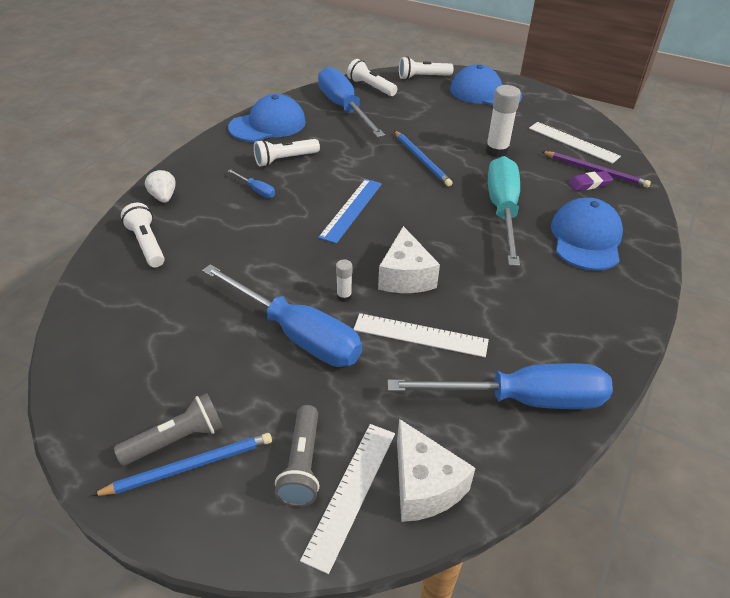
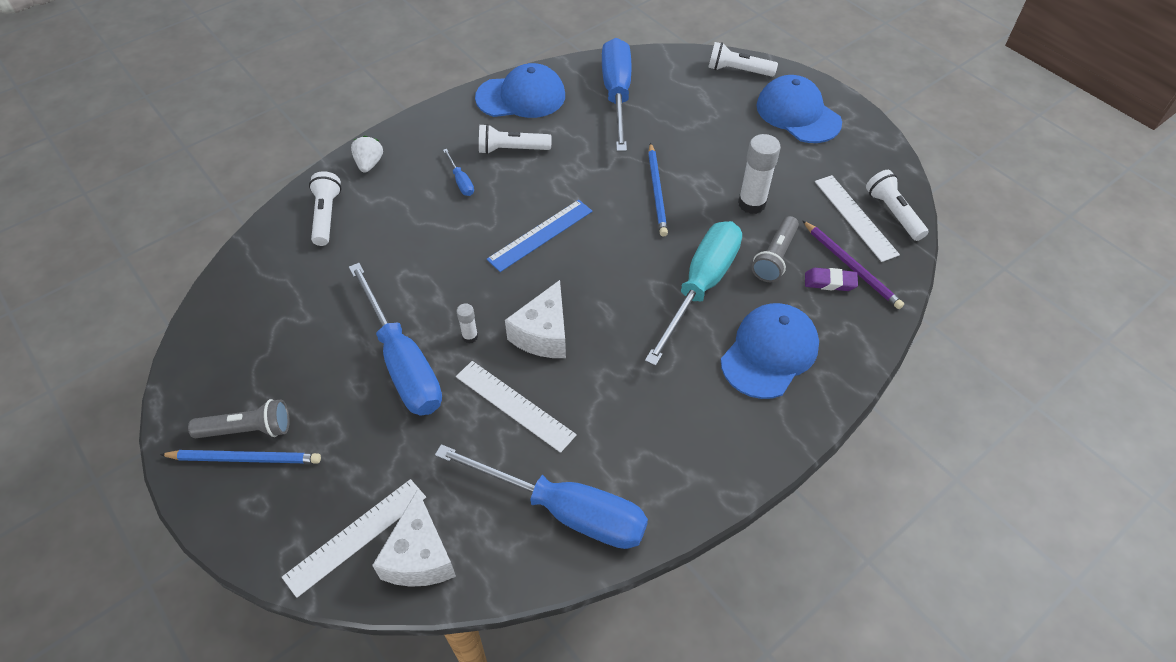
camera: 25 degrees right, 10 degrees up
(302, 465) = (332, 494): grey flashlight -> grey flashlight (774, 257)
(371, 87) = (666, 71): white flashlight -> white flashlight (893, 213)

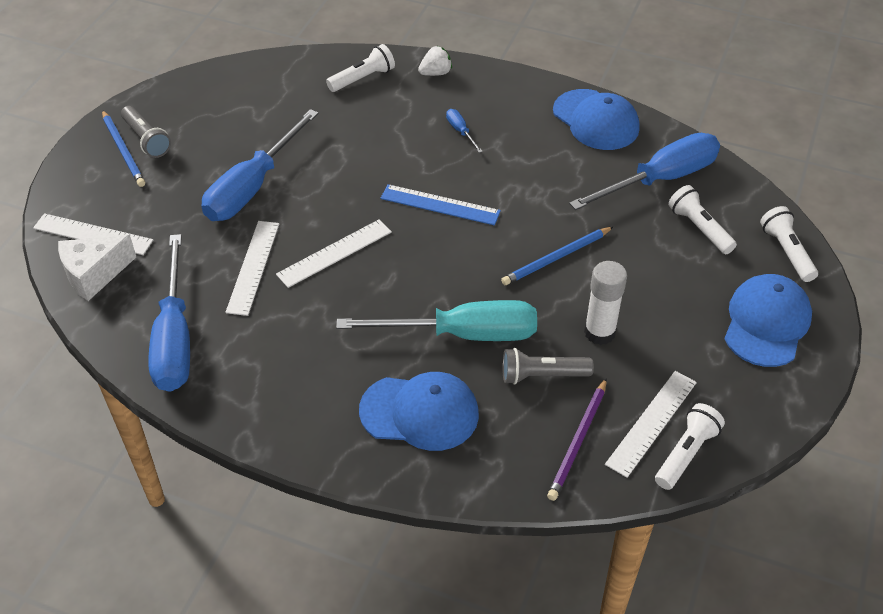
camera: 60 degrees right, 5 degrees down
(461, 181) = (460, 131): blue screwdriver -> blue screwdriver turned 120 degrees clockwise
(470, 336) = (302, 212): white glue stick -> none
(511, 149) = (525, 143): white flashlight -> white flashlight (699, 228)
(543, 334) = (334, 253): white cheese -> white ruler
(830, 282) = (543, 430): purple eraser -> none

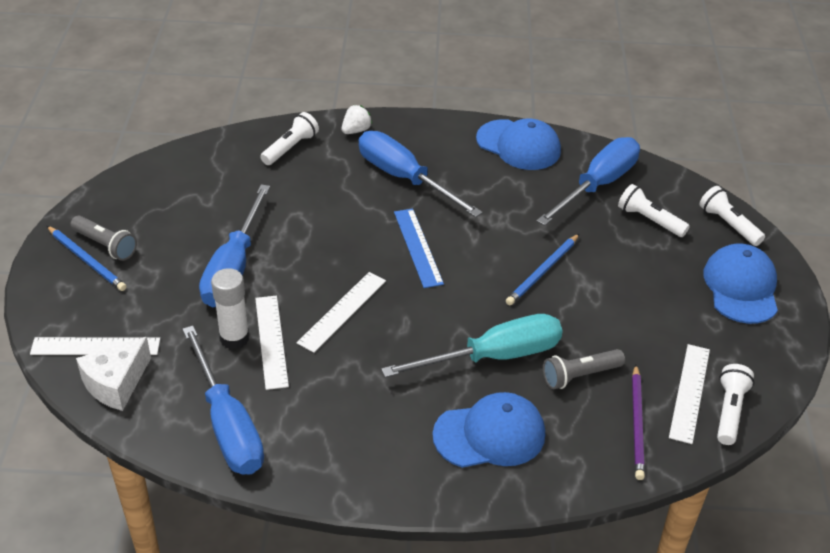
camera: 20 degrees left, 5 degrees down
(440, 205) = (418, 247): blue ruler -> blue ruler turned 75 degrees clockwise
(460, 131) = (404, 178): blue screwdriver -> blue screwdriver, size x2.47
(599, 332) = (610, 327): white glue stick -> white glue stick (234, 338)

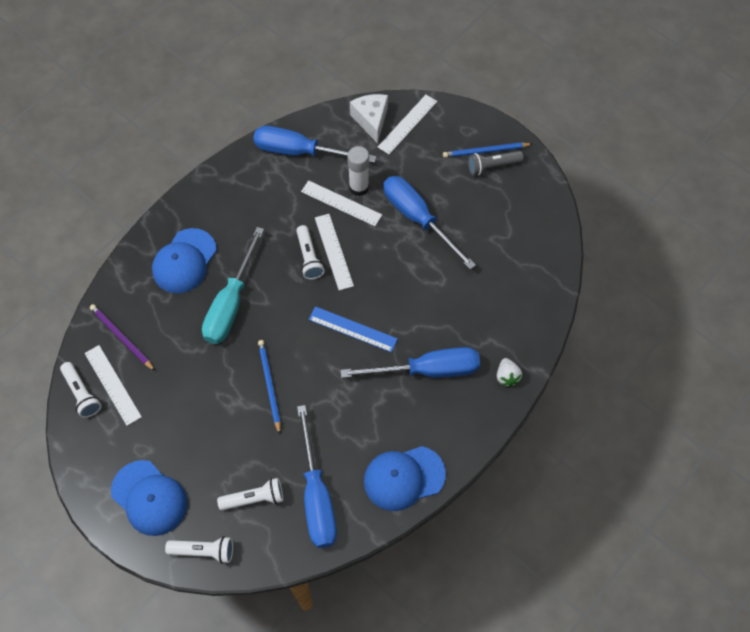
camera: 130 degrees right, 20 degrees up
(290, 148) = (517, 321): white flashlight -> white flashlight (309, 258)
(579, 375) = (177, 337): grey flashlight -> none

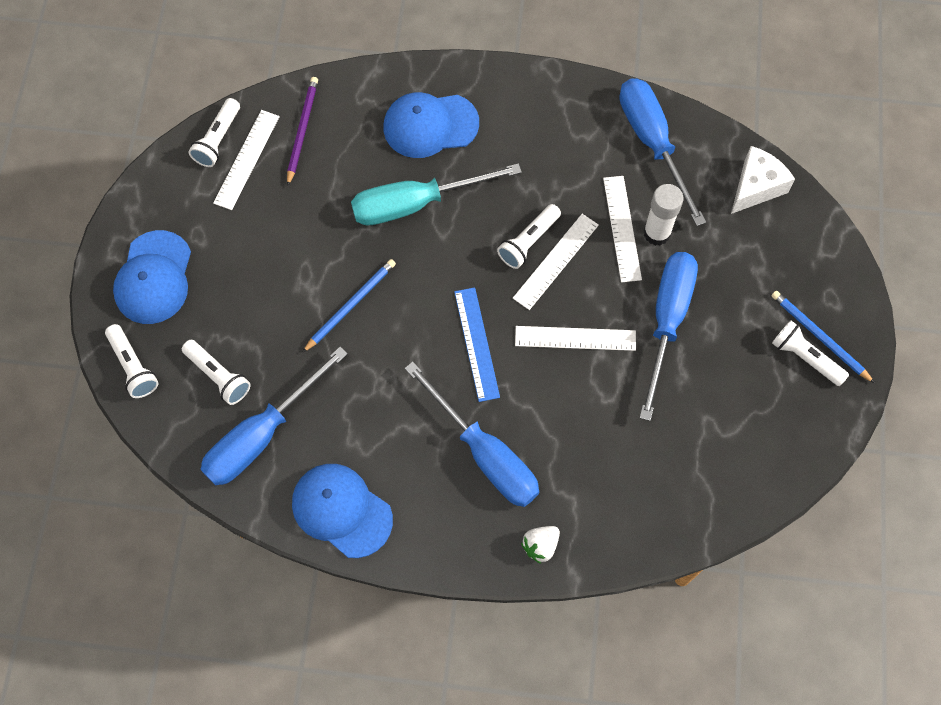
camera: 55 degrees right, 5 degrees up
(407, 124) = (784, 228): white ruler -> white ruler (575, 338)
(492, 166) = (805, 357): grey flashlight -> white flashlight

